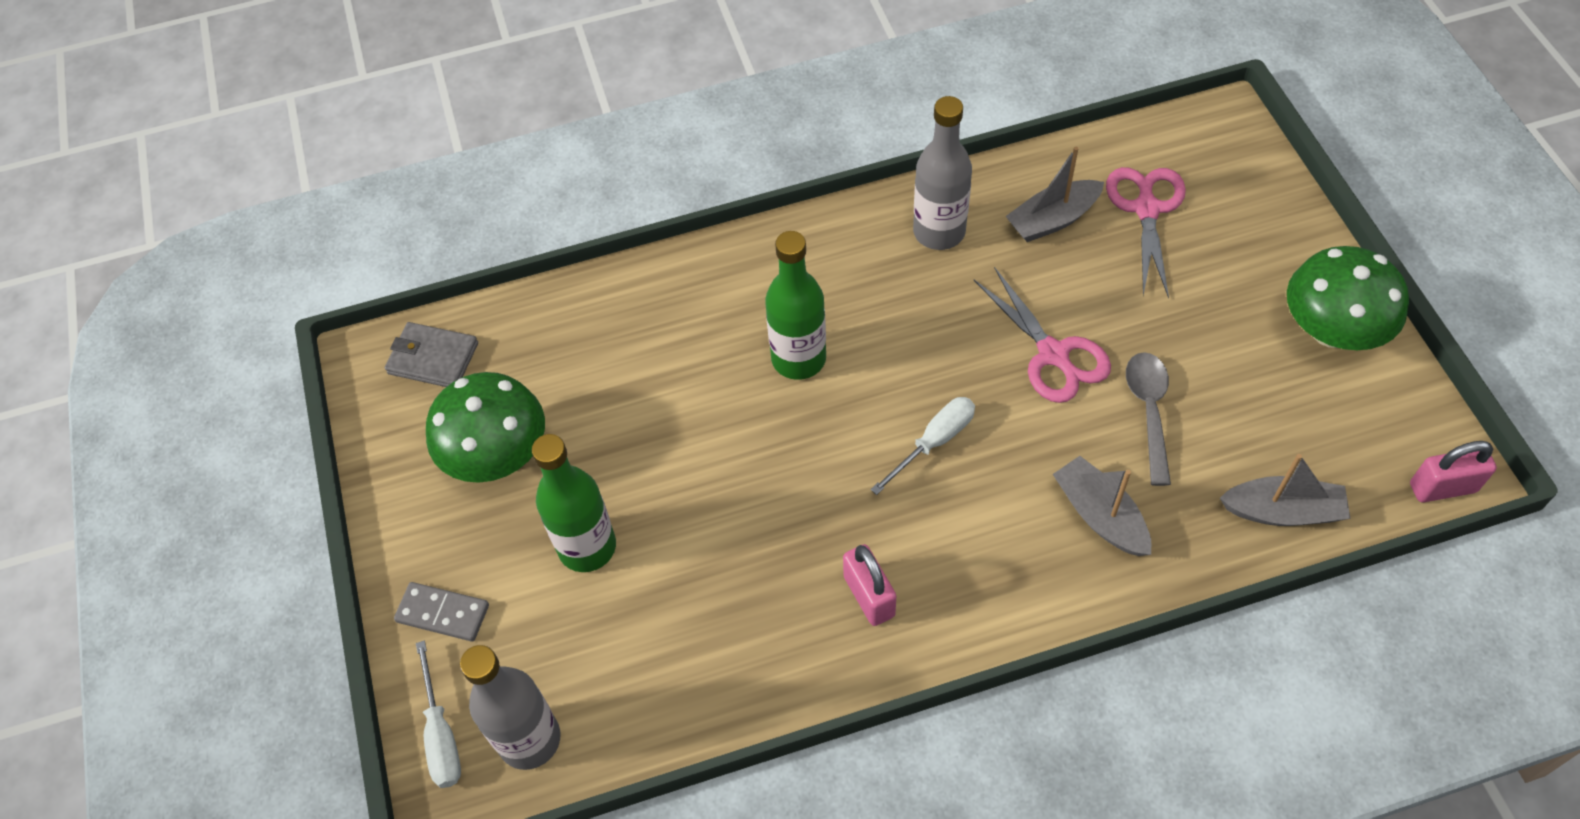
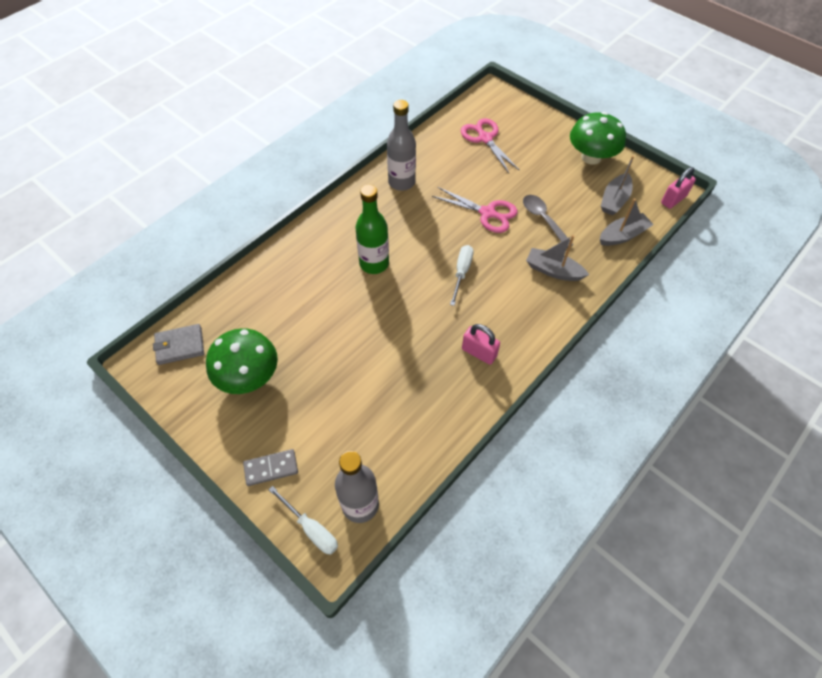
camera: 35 degrees left, 0 degrees up
(587, 547) = (327, 397): green bottle -> none
(1052, 220) = (448, 158): grey boat -> grey boat (614, 200)

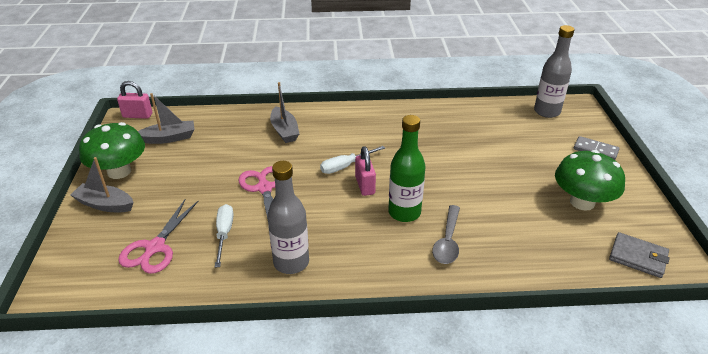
camera: 135 degrees left, 20 degrees down
(311, 529) = (585, 118): white screwdriver -> white screwdriver (224, 234)
(479, 352) = (397, 125): pink padlock -> pink padlock (365, 185)
(543, 219) = (235, 159): grey spoon -> grey spoon (447, 241)
(622, 235) = (208, 120): grey boat -> grey boat (105, 204)

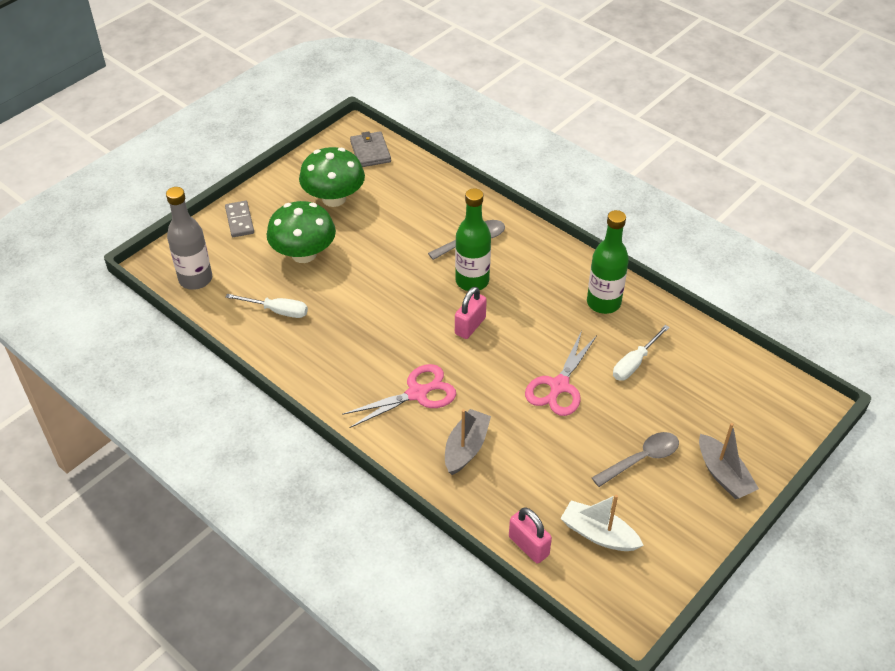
camera: 135 degrees left, 10 degrees up
(119, 171) = (686, 516): green mushroom -> green mushroom (304, 254)
(137, 115) = (609, 614): pink padlock -> pink padlock (528, 546)
(155, 247) = (702, 390): pink scissors -> pink scissors (417, 393)
(169, 138) = (598, 534): grey boat -> white boat
(170, 182) = (641, 459): none -> grey spoon
(291, 262) = (603, 303): grey bottle -> green bottle
(345, 166) = (461, 357): white screwdriver -> white screwdriver (277, 311)

